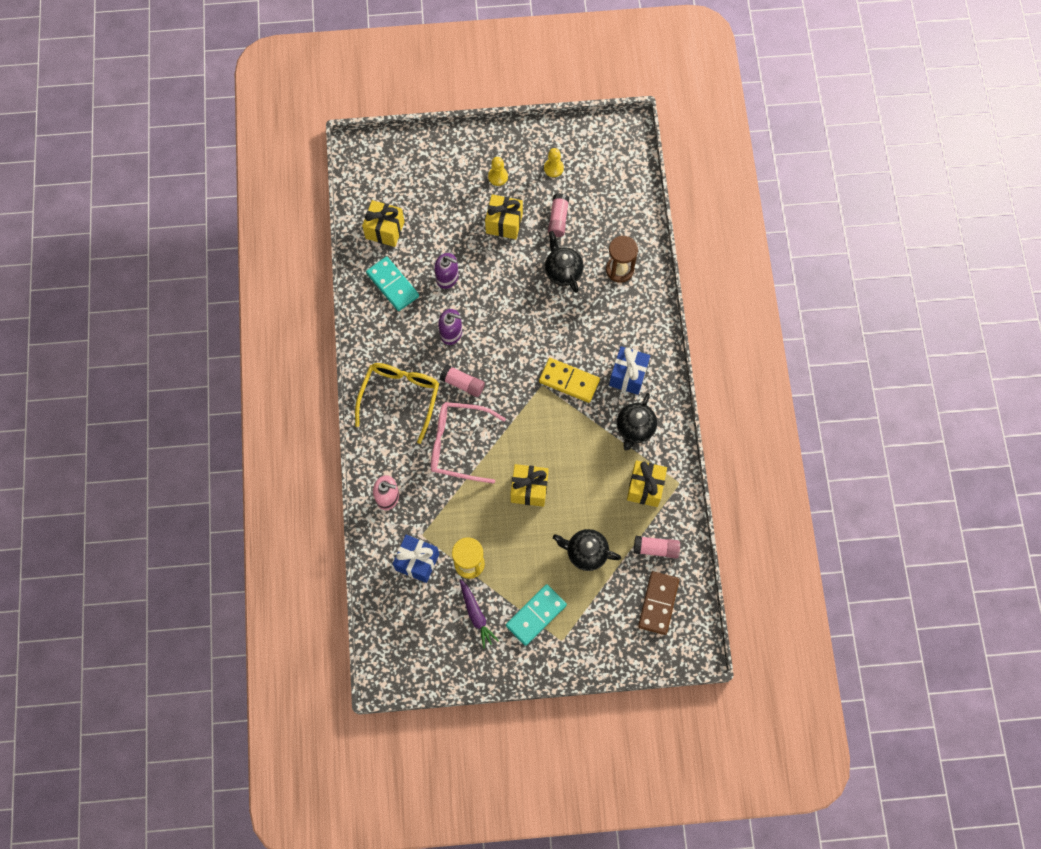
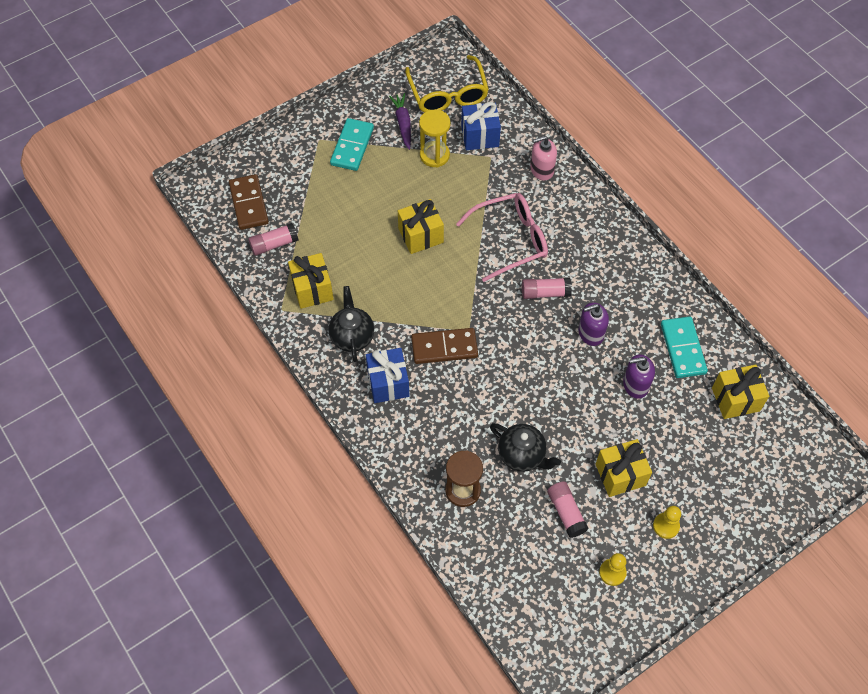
camera: 150 degrees right, 10 degrees down
(393, 285) = (682, 348): turquoise domino -> turquoise domino turned 60 degrees clockwise
(400, 397) = (593, 252): yellow glasses -> yellow glasses (448, 94)
(476, 615) = (403, 123): purple carrot -> purple carrot turned 45 degrees clockwise
(569, 381) = (444, 347): yellow domino -> brown domino
(586, 553) = (337, 211): black teapot -> none

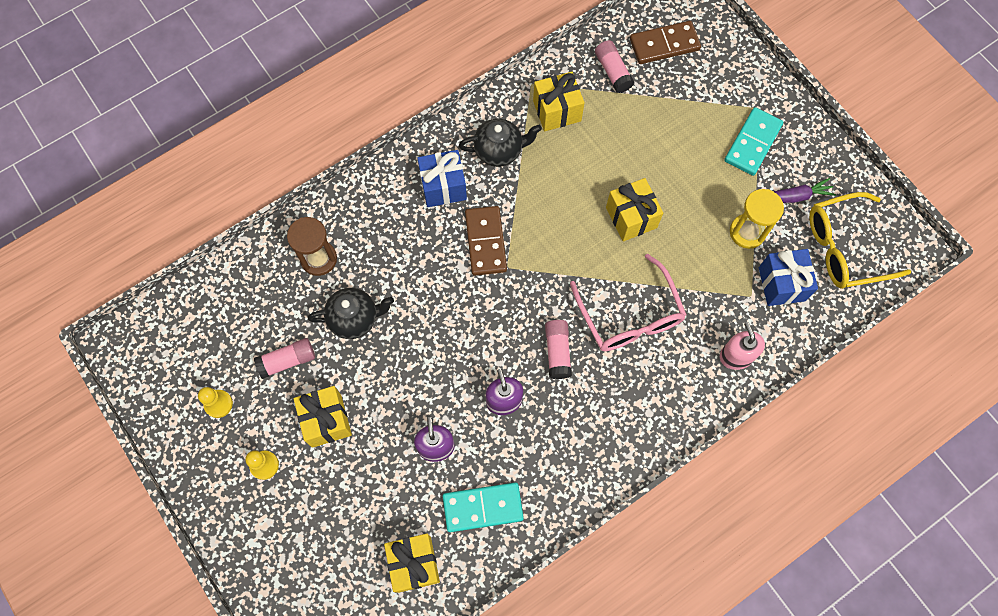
camera: 90 degrees right, 10 degrees up
(352, 146) = (752, 143): turquoise domino -> turquoise domino turned 75 degrees counterclockwise
(522, 455) = (354, 319): black teapot -> black teapot turned 135 degrees counterclockwise

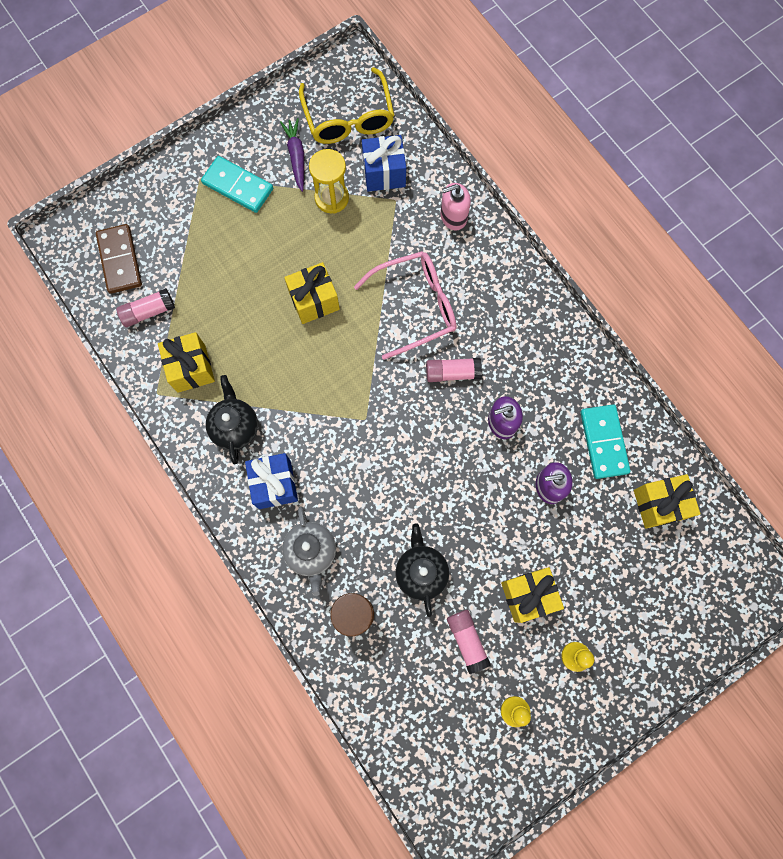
camera: 90 degrees left, 5 degrees up
(378, 220) = (311, 552): none -> grey teapot
(485, 242) = (338, 441): brown domino -> none

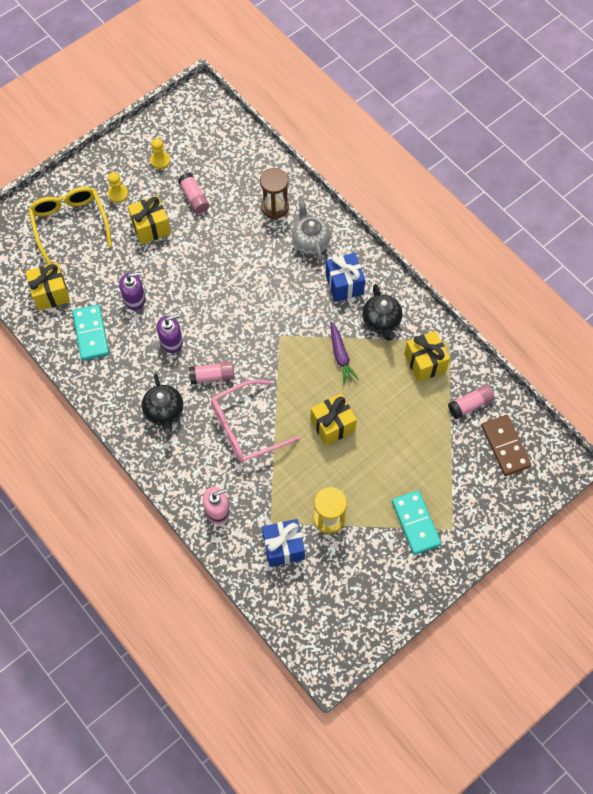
camera: 175 degrees right, 10 degrees down
(237, 186) = (416, 523): turquoise domino -> turquoise domino turned 45 degrees clockwise
(296, 156) = (366, 557): purple carrot -> purple carrot (340, 356)
(348, 118) = (322, 602): yellow glasses -> yellow glasses (70, 224)
(421, 572) = (229, 236): black teapot -> black teapot (164, 412)

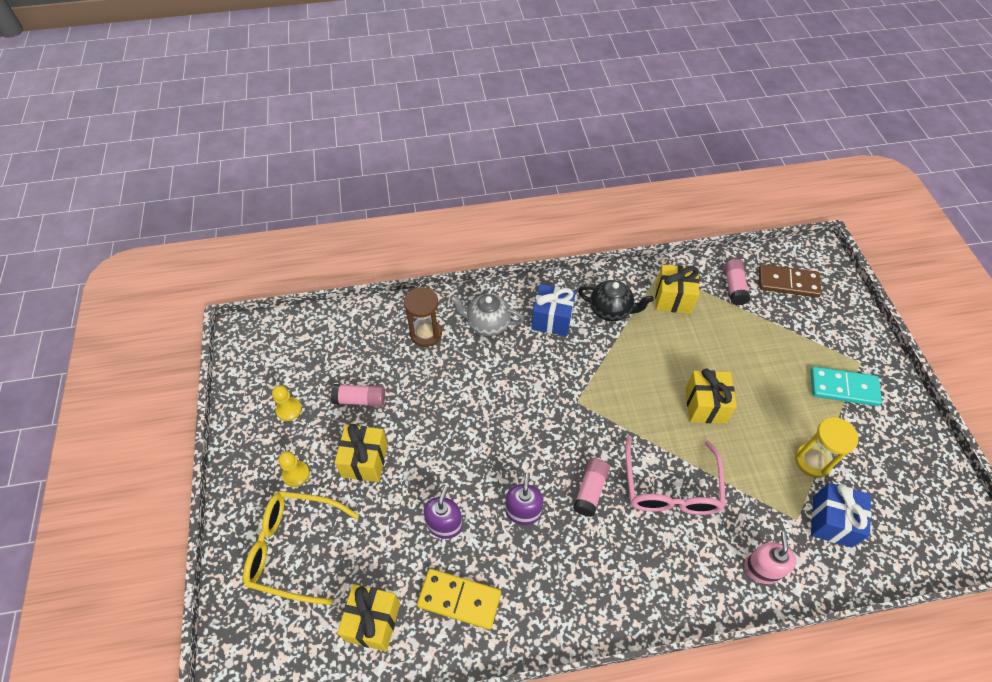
camera: 60 degrees left, 10 degrees down
(91, 334) = (459, 599): turquoise domino -> yellow domino
(164, 412) = (610, 565): black teapot -> none
(340, 356) = (630, 360): purple carrot -> none

